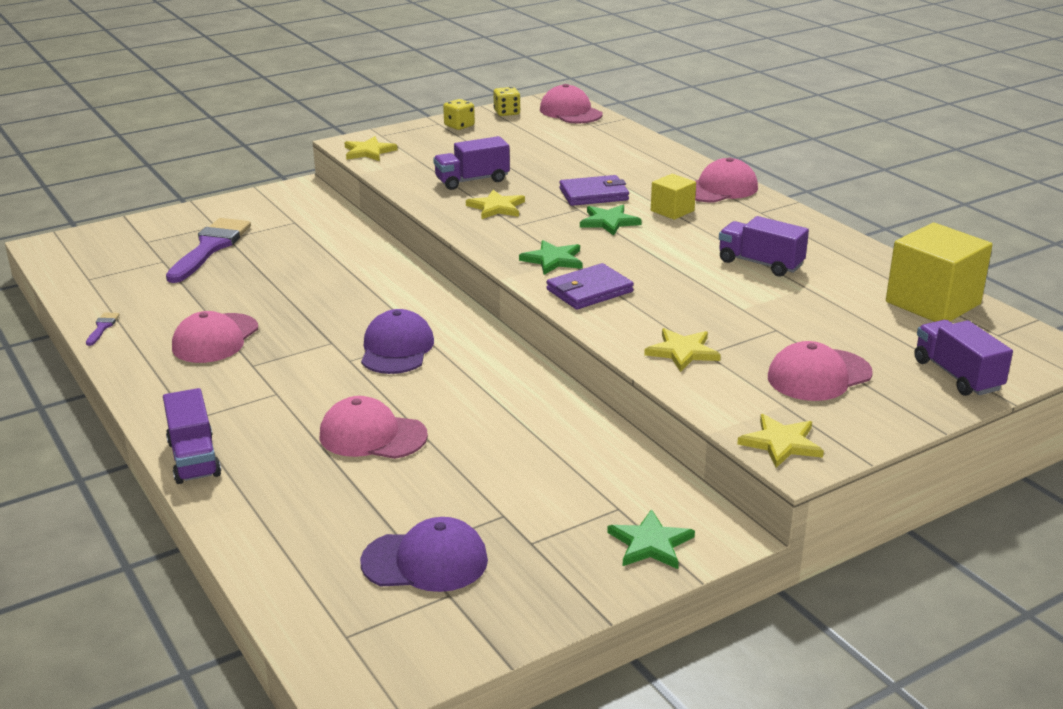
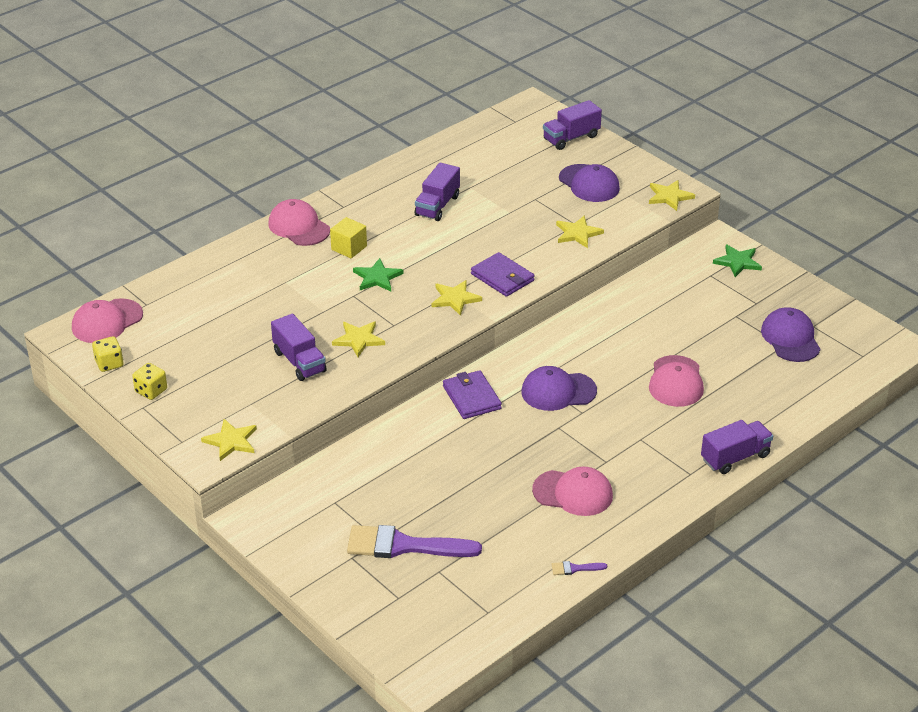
camera: 100 degrees left, 10 degrees up
(553, 260) = (455, 299): green star -> yellow star
(594, 194) = (321, 290): purple wallet -> purple wallet (471, 397)
(819, 375) = (589, 184): pink cap -> purple cap
(933, 303) = (479, 141): yellow cube -> none

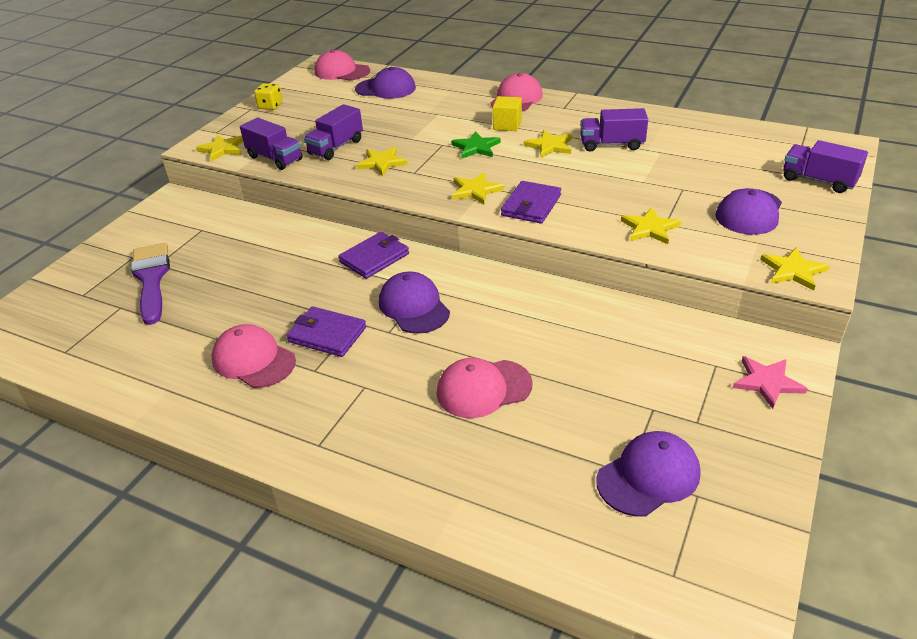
camera: 70 degrees right, 0 degrees up
(109, 363) = (294, 85): yellow dice -> none
(189, 300) = (386, 89): none -> purple cap
(411, 237) = (550, 146): none -> yellow star
(565, 446) = (327, 334): none -> purple wallet
(573, 493) = (253, 360): pink cap -> pink cap turned 135 degrees clockwise
(575, 568) = (134, 393): purple brush -> none
(735, 457) = (365, 480): purple truck -> purple truck (275, 158)
(738, 262) = (767, 382): green star -> pink star

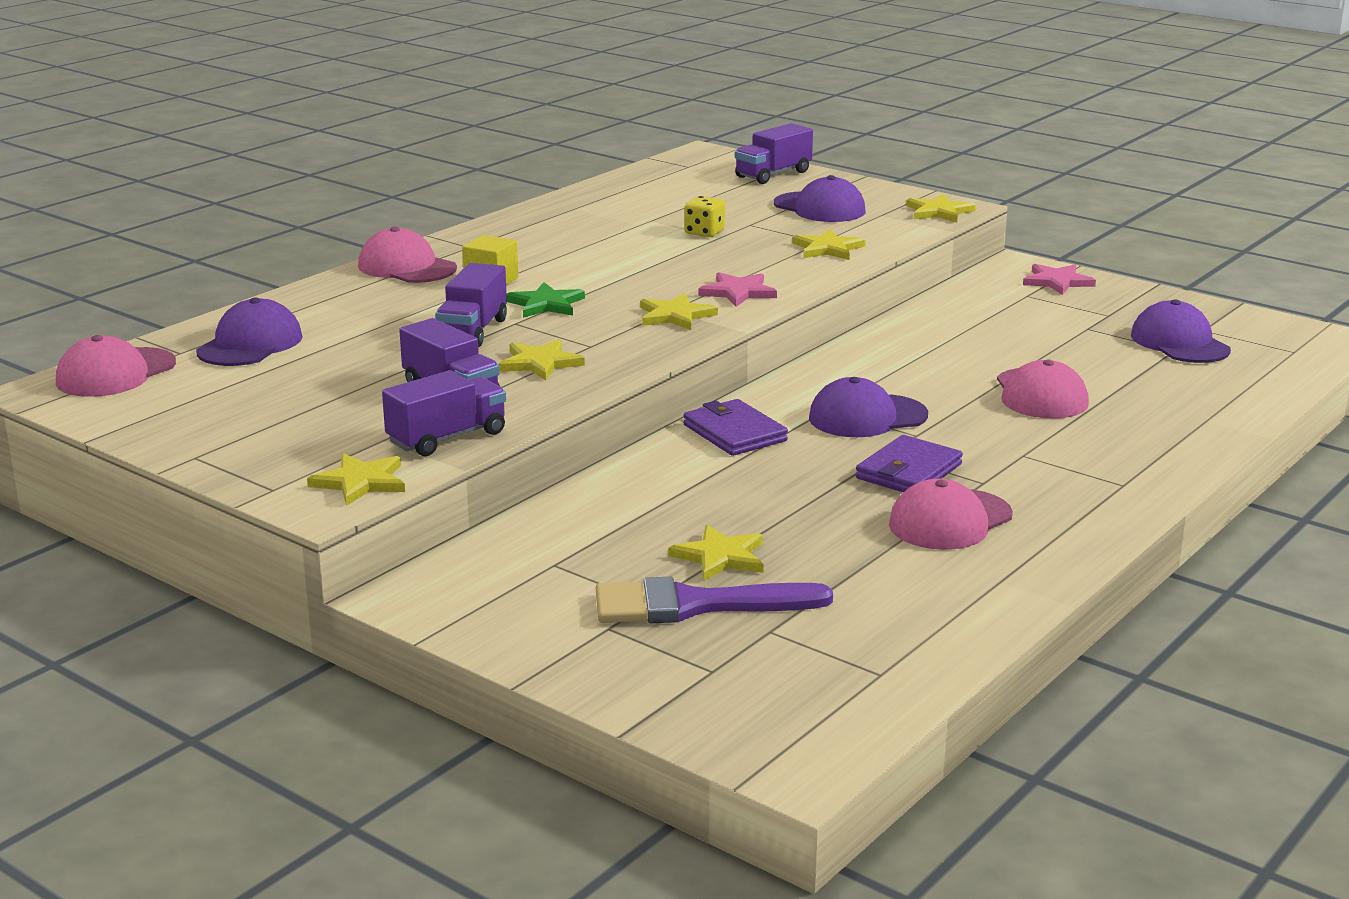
camera: 80 degrees left, 15 degrees down
(270, 106) = (206, 438): yellow dice -> yellow dice (704, 232)
(531, 205) = (738, 292): purple wallet -> pink star
(550, 146) = (582, 266): yellow star -> yellow star (720, 557)
(611, 144) = (609, 238): purple truck -> purple truck (472, 331)

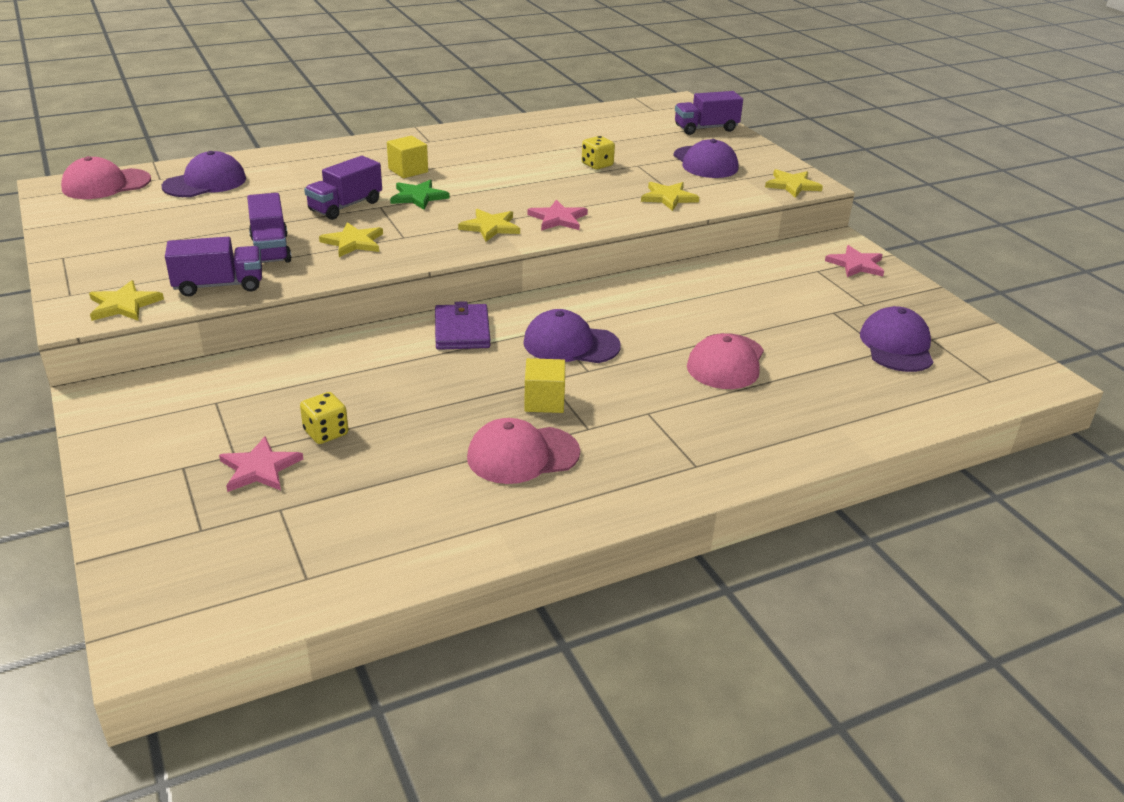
camera: 25 degrees right, 10 degrees up
(407, 267) = (371, 148): pink cap -> none
(695, 605) = (260, 468): purple brush -> pink star
(720, 557) = (326, 432): yellow star -> yellow dice
(909, 471) = (544, 401): purple wallet -> yellow cube

